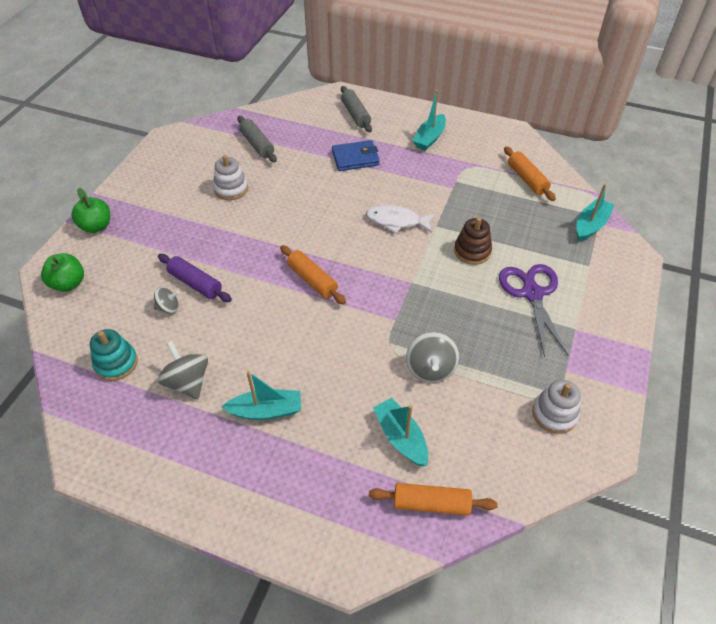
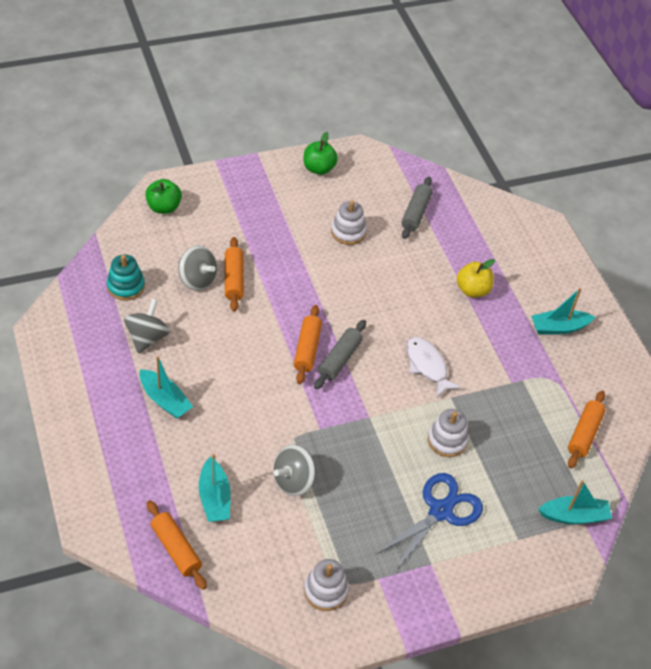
camera: 45 degrees right, 0 degrees up
(96, 226) = (228, 181): green apple -> green apple (319, 168)
(168, 307) = (197, 280): grey spinning top -> grey spinning top, size x1.66
(195, 283) = (234, 279): purple rolling pin -> orange rolling pin
(355, 115) = (529, 254): grey rolling pin -> grey rolling pin (339, 359)
(355, 158) = (472, 290): blue wallet -> yellow apple
(401, 437) = (214, 498): turquoise boat -> turquoise boat turned 150 degrees clockwise
(472, 251) = (447, 440): brown stacking toy -> white stacking toy
(532, 293) = (441, 511): purple scissors -> blue scissors

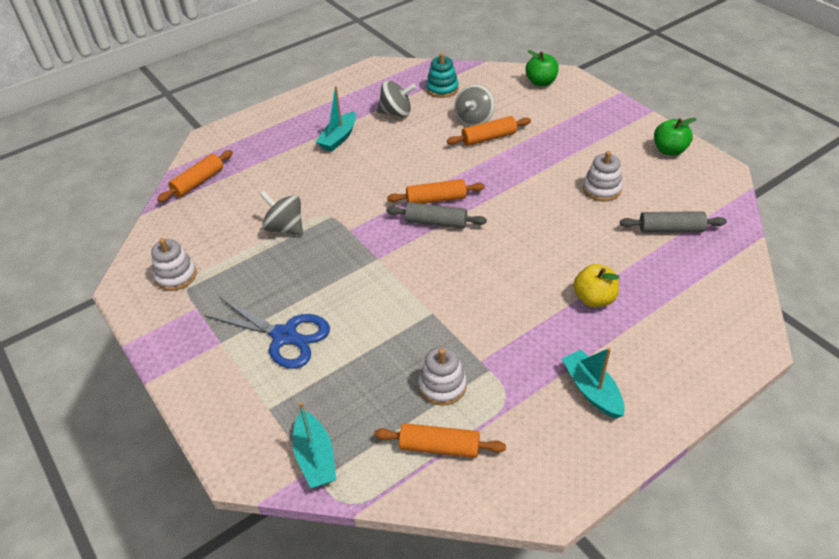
camera: 80 degrees right, 5 degrees down
(214, 498) = (252, 188): turquoise boat -> none
(427, 366) = (463, 285): white fish -> none
(447, 440) = (374, 322): white stacking toy -> white stacking toy (442, 386)

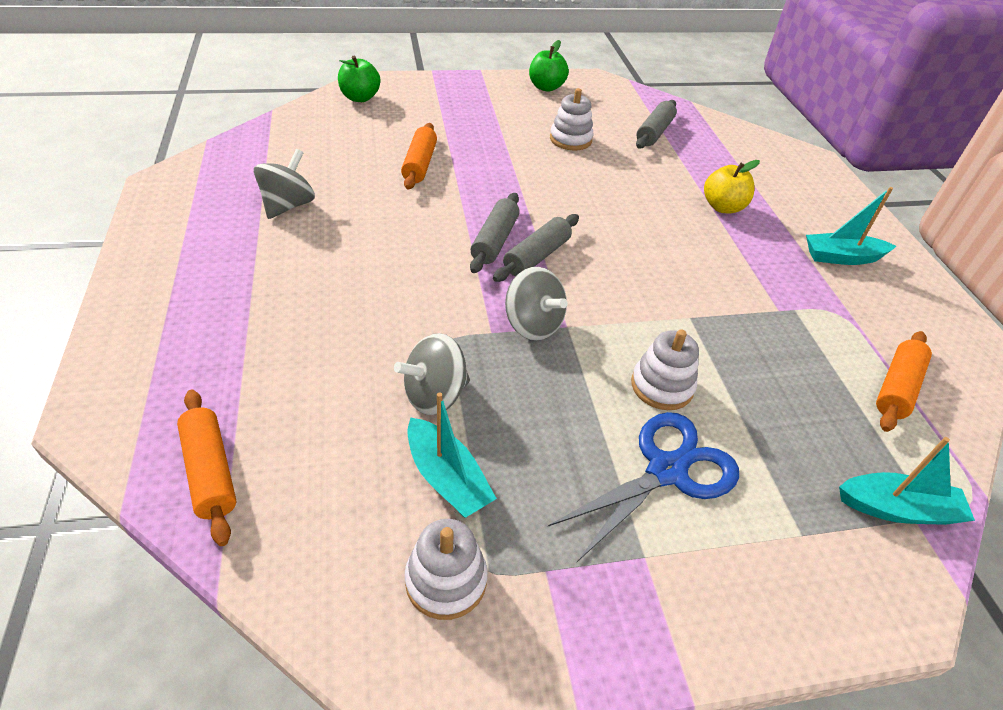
camera: 70 degrees left, 0 degrees up
(338, 138) = (281, 272): turquoise boat -> turquoise boat (447, 478)
(436, 199) = (495, 241): orange rolling pin -> grey rolling pin
(442, 89) = (284, 156): turquoise stacking toy -> none
(442, 386) = (807, 352): white stacking toy -> white stacking toy (662, 386)
(474, 120) = (375, 160): grey spinning top -> grey spinning top (533, 325)

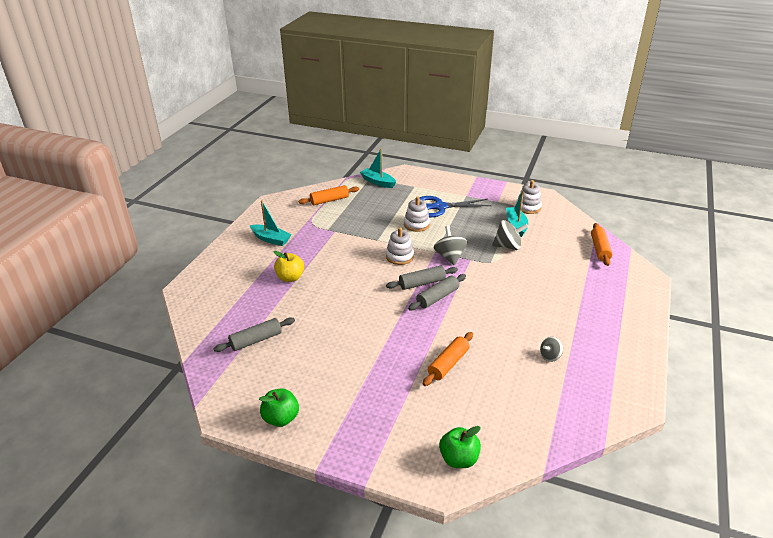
camera: 145 degrees left, 10 degrees down
(288, 206) = (550, 356): grey spinning top -> grey spinning top, size x0.60
(570, 139) = (323, 353): white stacking toy -> white stacking toy (399, 257)

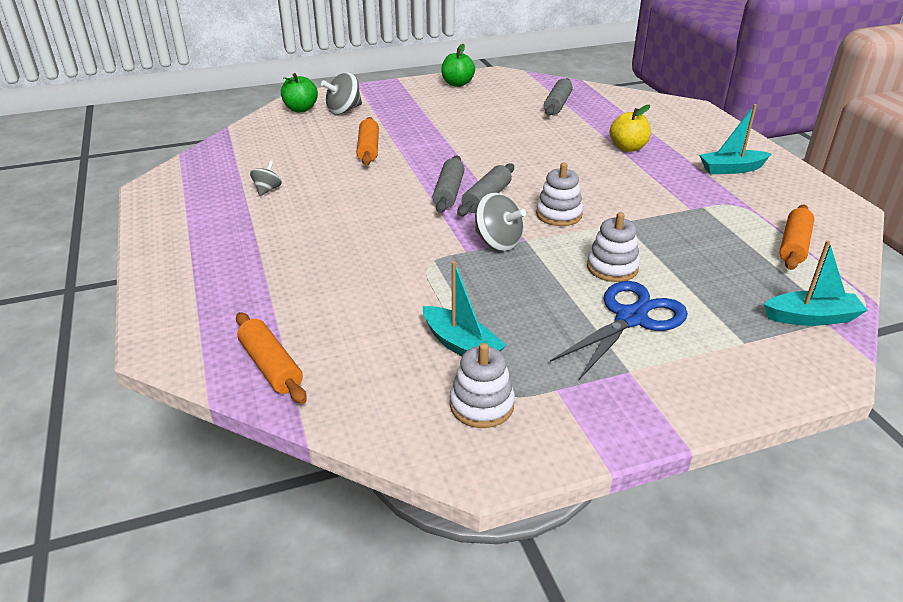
camera: 140 degrees right, 0 degrees up
(508, 246) = (434, 296): grey spinning top -> grey spinning top (344, 110)

